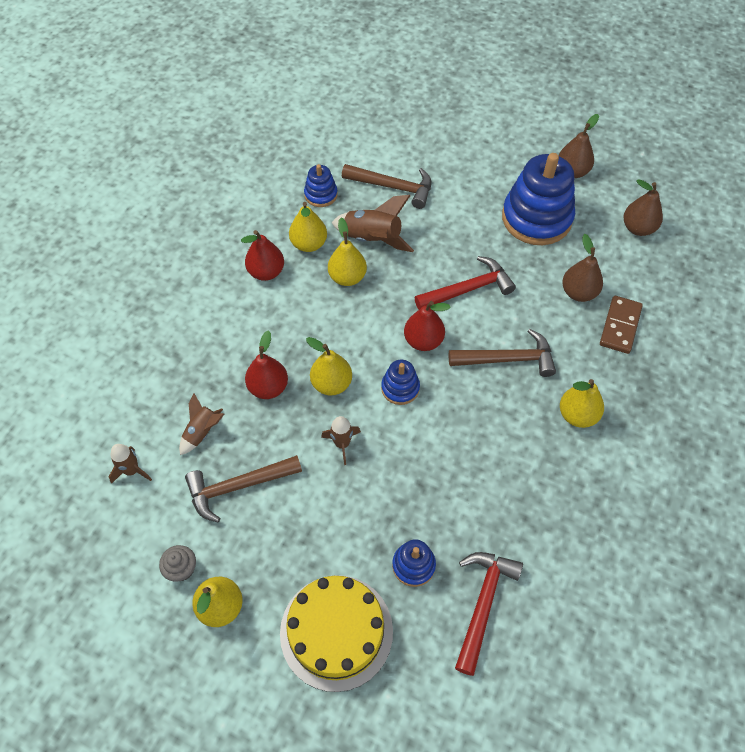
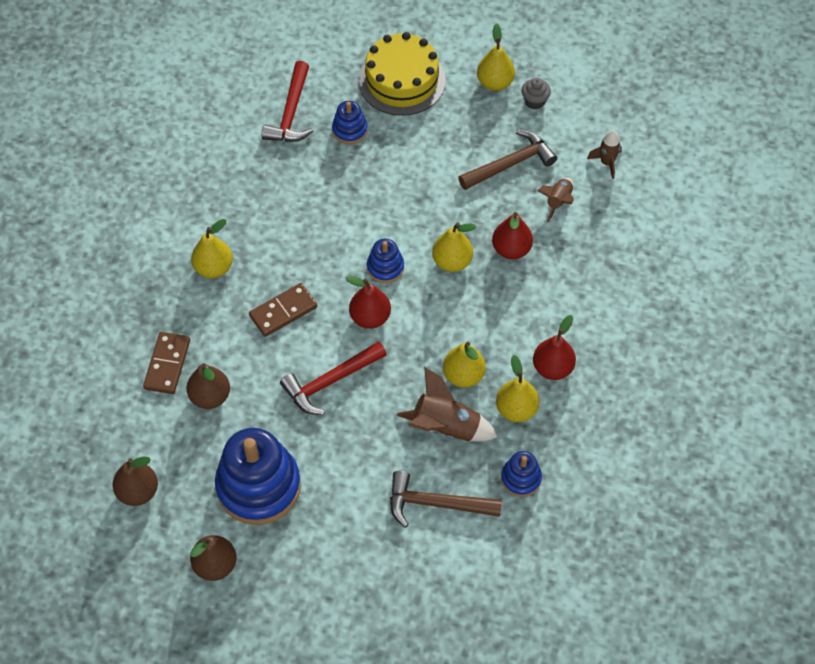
camera: 170 degrees right, 0 degrees up
(342, 444) = (429, 210): brown rocket -> none
(507, 359) = (283, 311): brown hammer -> brown domino

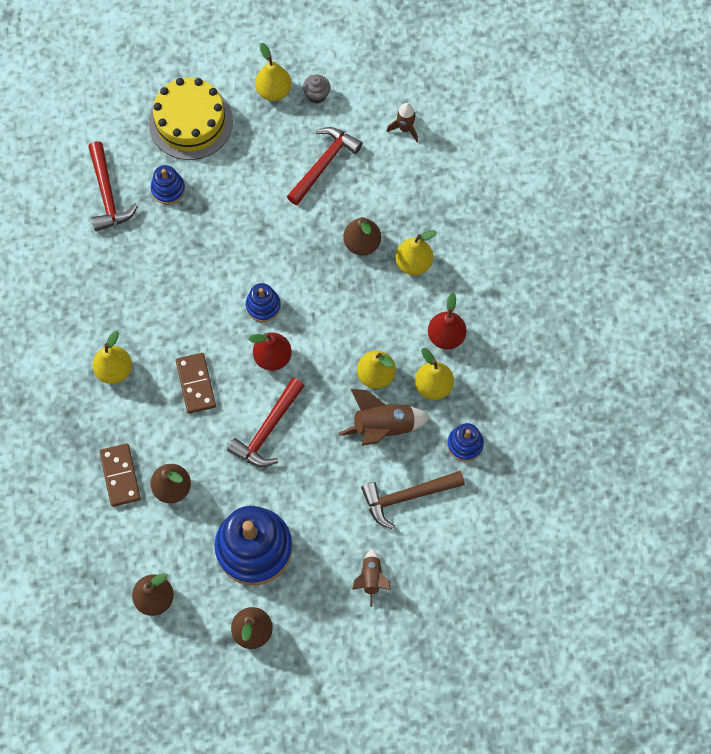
camera: 25 degrees left, 10 degrees up
(283, 311) = (195, 384): brown domino -> brown domino turned 45 degrees counterclockwise
(452, 262) = (317, 276): yellow pear -> yellow pear (413, 263)
(510, 164) = (324, 164): brown hammer -> red hammer
(511, 249) = (362, 244): red pear -> brown pear
(558, 202) = (381, 183): brown rocket -> brown rocket (371, 578)

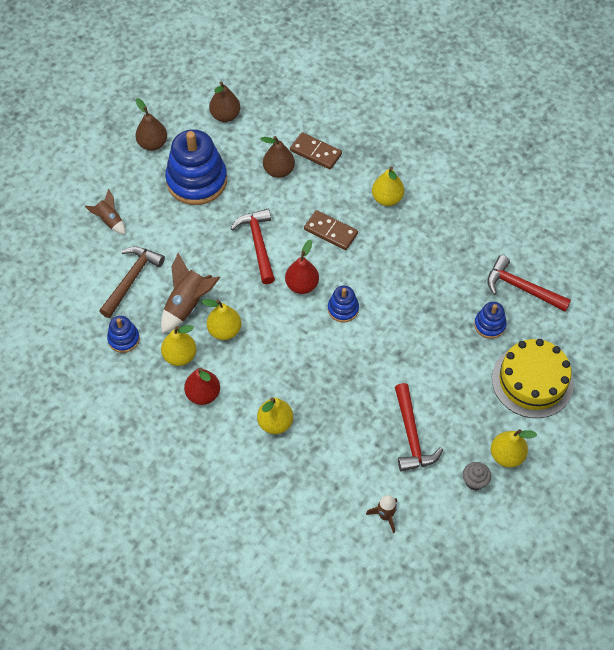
camera: 135 degrees right, 10 degrees down
(362, 244) = (324, 404): brown pear -> none

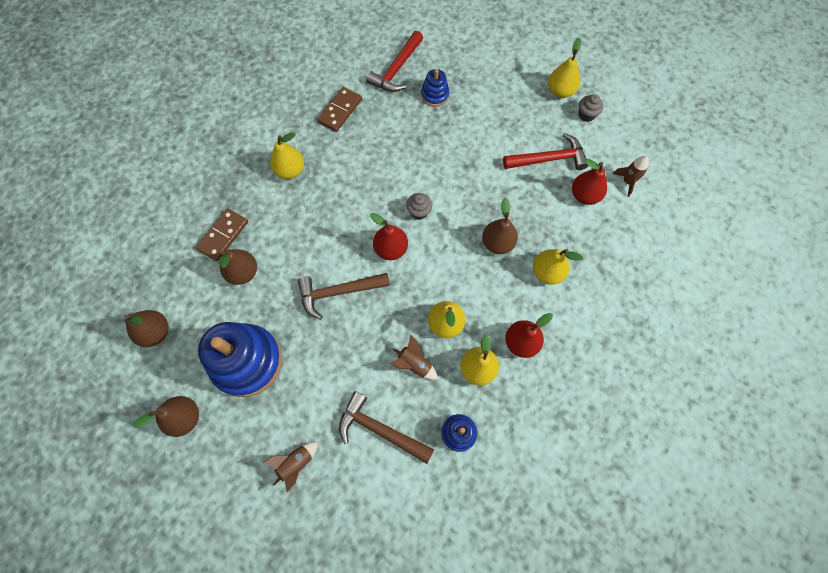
camera: 90 degrees left, 10 degrees up
(187, 305) = (414, 364): brown rocket -> brown rocket, size x0.61
(258, 244) = (339, 292): red hammer -> brown hammer
(308, 379) = (497, 243): none -> brown pear
(331, 231) = (327, 222): brown domino -> brown domino (340, 111)
(343, 309) = (419, 212): blue stacking toy -> grey cupcake
(366, 468) = (584, 195): none -> red pear
(532, 381) = (489, 69): yellow cake -> none

